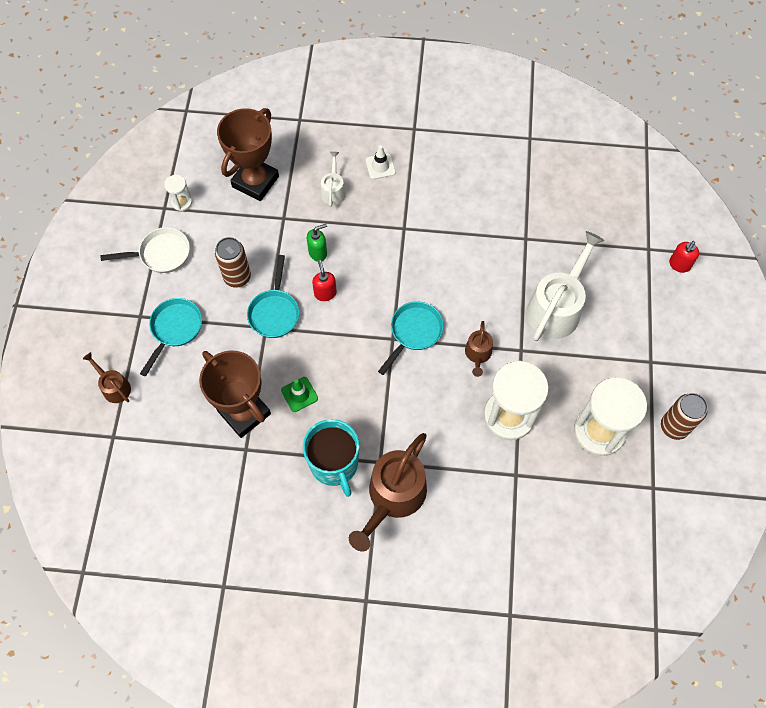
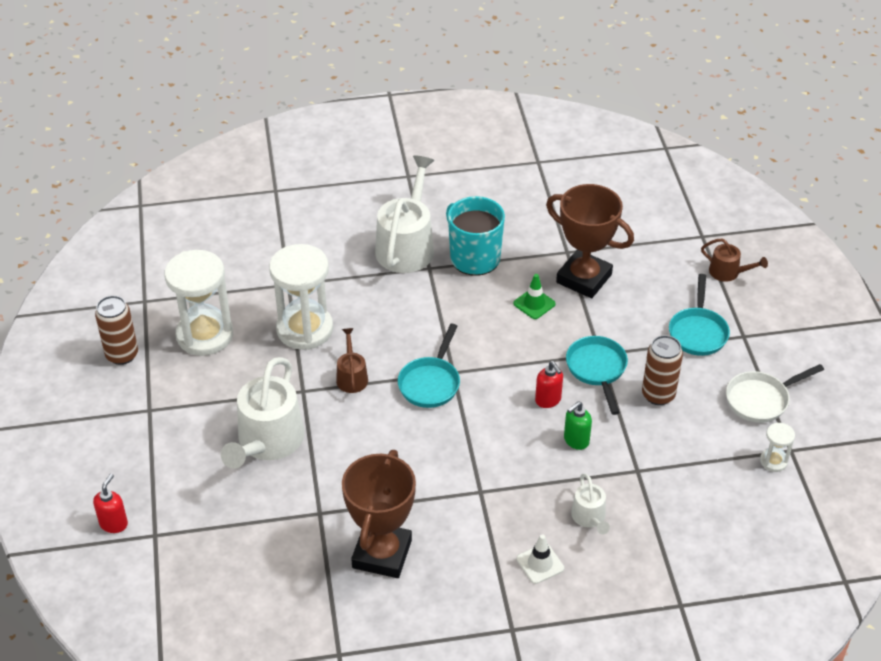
camera: 165 degrees right, 20 degrees down
(255, 181) = (696, 506): brown trophy -> brown trophy (382, 554)
(393, 496) = (407, 246): brown watering can -> white watering can

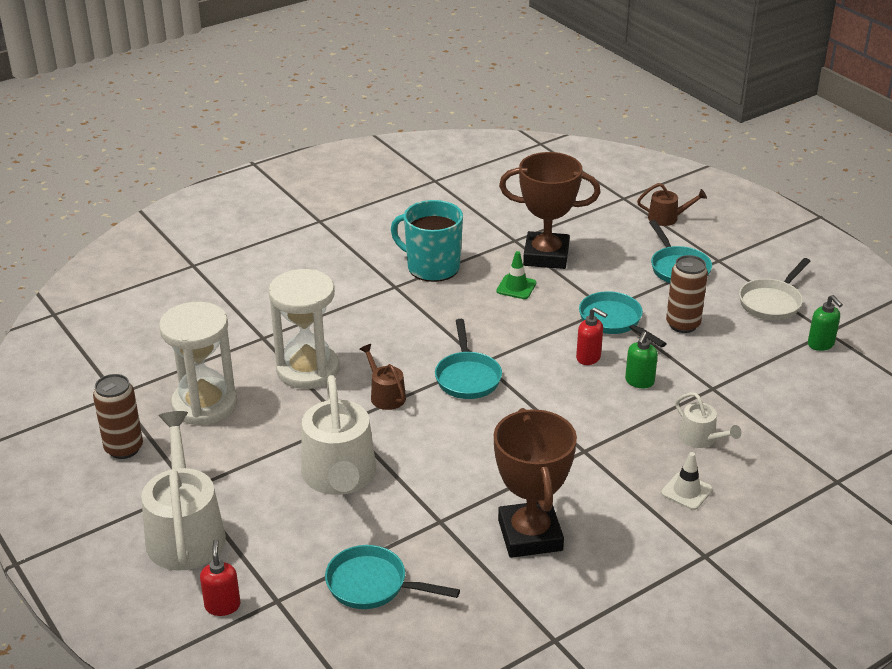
camera: 25 degrees left, 10 degrees down
(232, 550) = (373, 585): none -> turquoise pan
(407, 246) = (360, 275): white watering can -> white watering can (185, 532)
(773, 461) = (821, 344): white hourglass -> green soap dispenser

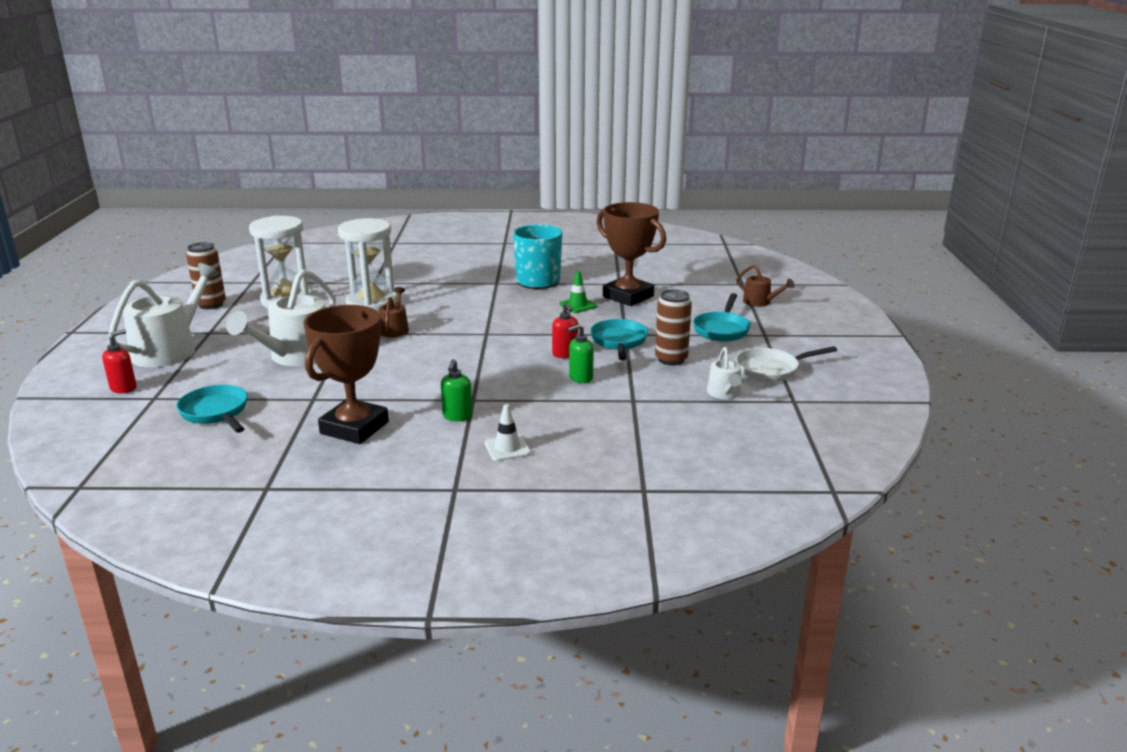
camera: 35 degrees right, 10 degrees down
(467, 377) = (463, 337): turquoise pan -> none
(701, 438) = (572, 424): white watering can -> white watering can (724, 393)
(821, 344) = (774, 406): green soap dispenser -> green soap dispenser (457, 416)

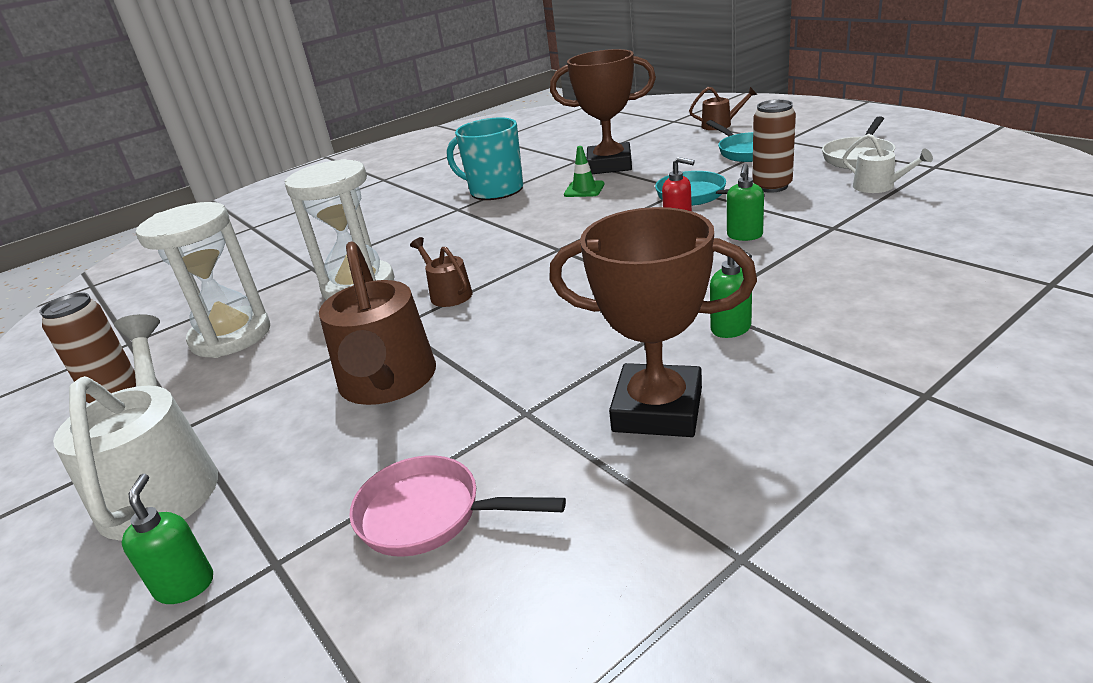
camera: 35 degrees left, 5 degrees up
(124, 388) = (185, 585): red soap dispenser -> green soap dispenser
(216, 413) = (429, 515): turquoise pan -> pink pan
(296, 356) = (388, 382): white watering can -> brown watering can
(354, 428) = (657, 409): brown trophy -> brown trophy turned 60 degrees counterclockwise
(507, 448) = (856, 325): white traffic cone -> none

